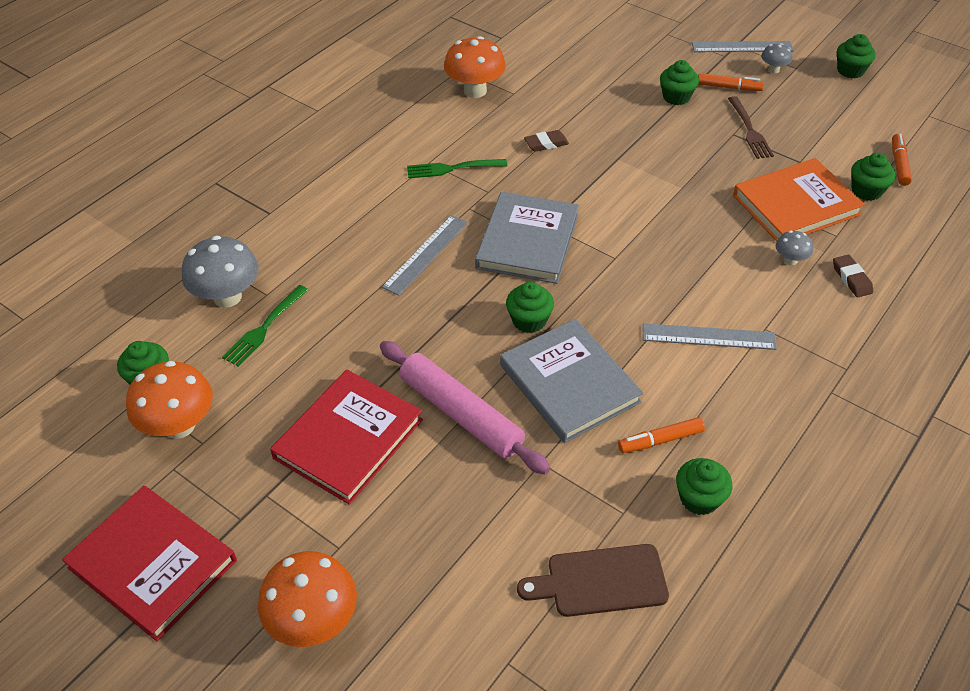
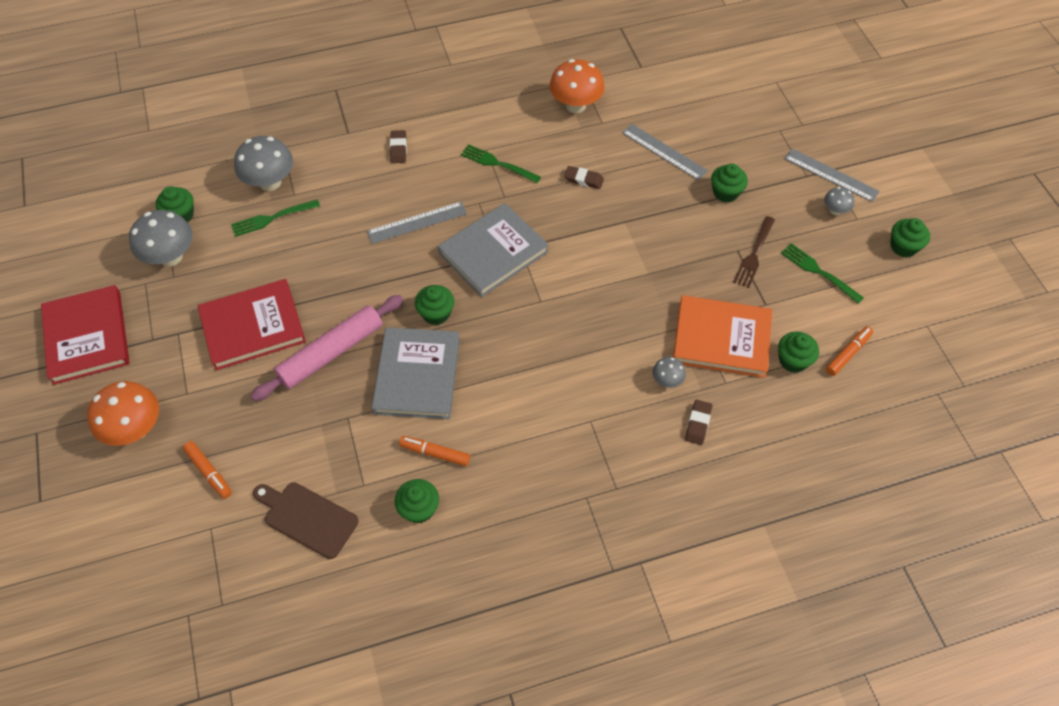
camera: 35 degrees right, 10 degrees up
(179, 425) = (171, 257): orange mushroom -> grey mushroom
(339, 202) = (398, 149): none -> brown eraser
(461, 413) = (331, 353): pink rolling pin -> pink rolling pin turned 60 degrees clockwise
(708, 336) = (544, 401): grey ruler -> grey ruler (664, 151)
(728, 87) = (778, 207): orange marker -> orange marker (209, 472)
(811, 118) = (818, 272): none -> green fork

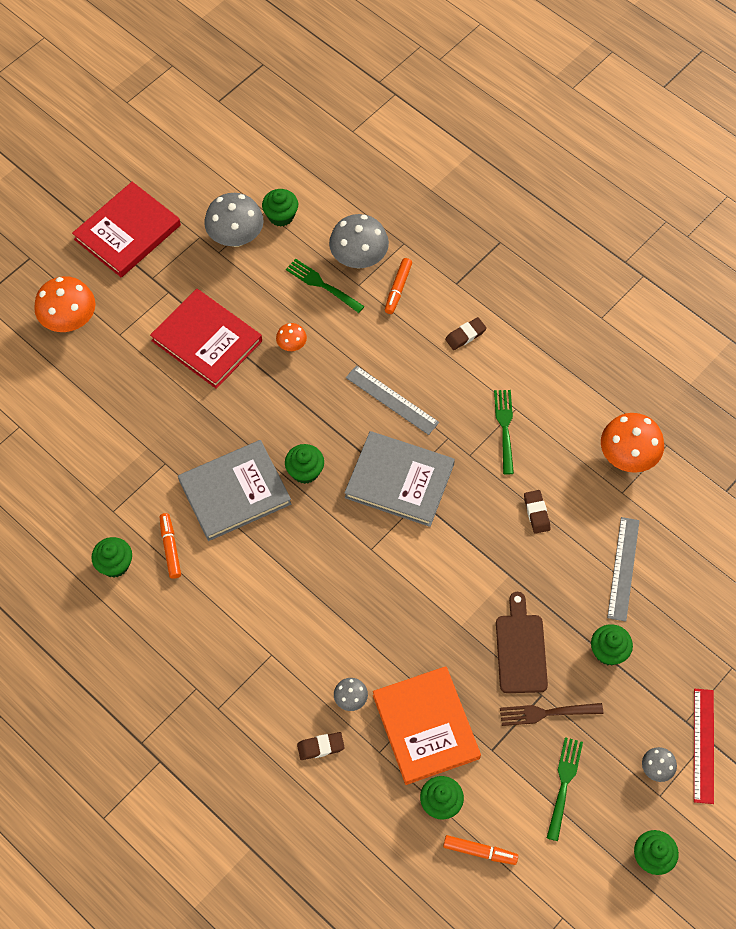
camera: 60 degrees right, 5 degrees up
(209, 472) = (63, 395): orange marker -> orange marker (398, 289)
(307, 518) = (63, 488): brown cutting board -> brown cutting board (521, 649)
(310, 266) = (292, 345): none -> orange mushroom
(331, 353) = (217, 414): pink rolling pin -> none
(831, 175) = (703, 745): grey ruler -> red ruler

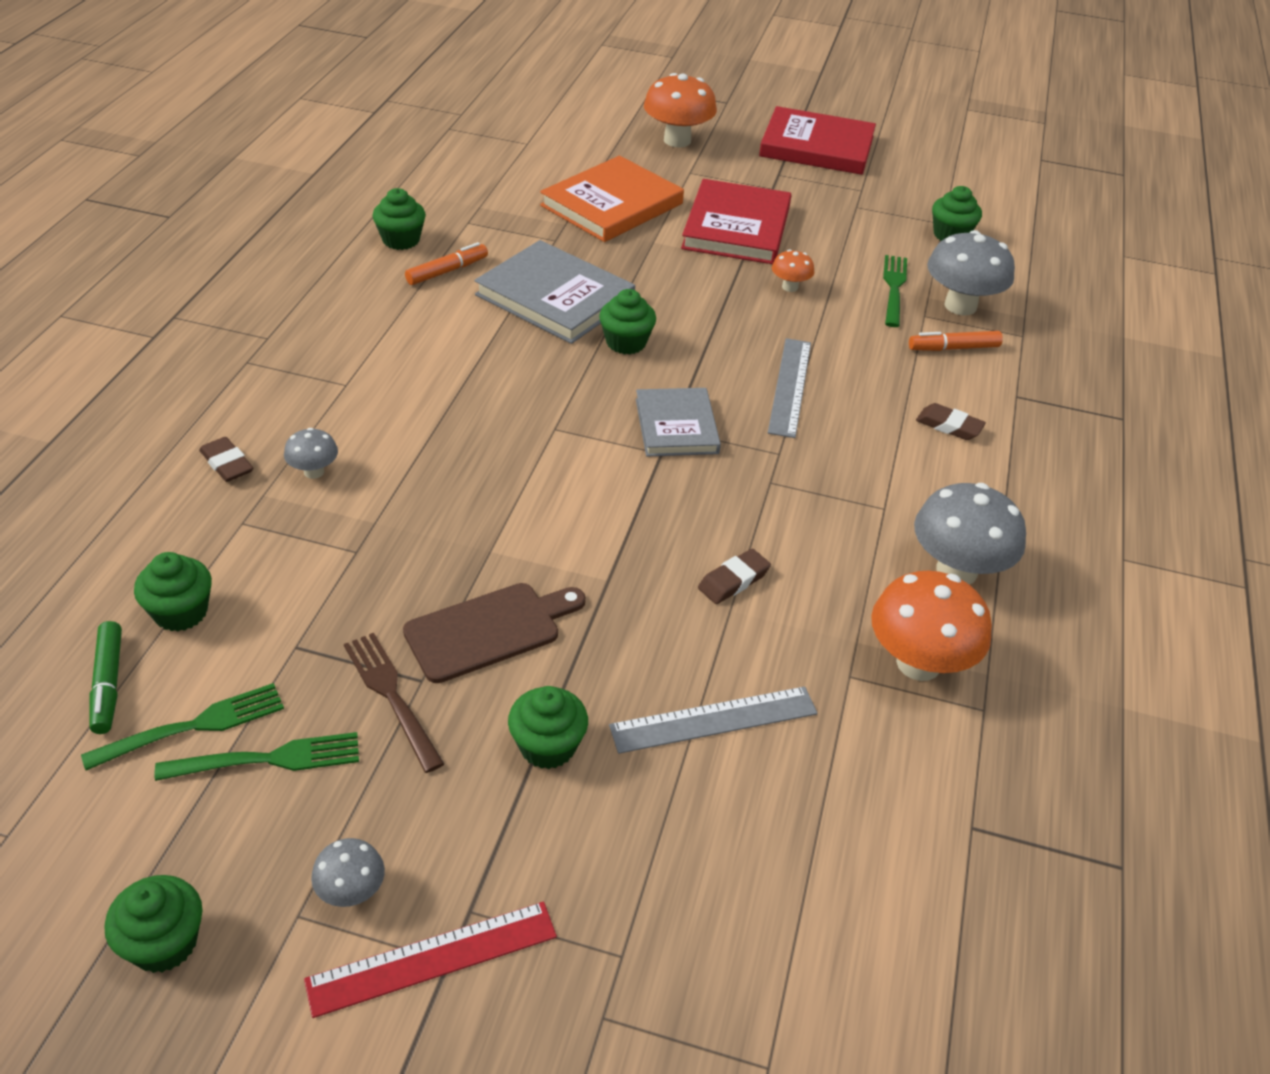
camera: 60 degrees right, 20 degrees down
(236, 237) = (888, 213): grey mushroom -> grey mushroom (956, 571)
(399, 480) = (676, 426): grey book -> grey book, size x0.64
(426, 726) = (304, 560): orange book -> orange book (612, 205)
(479, 851) = (108, 683): orange marker -> green marker
(505, 428) = (844, 505): green fork -> green fork (193, 726)

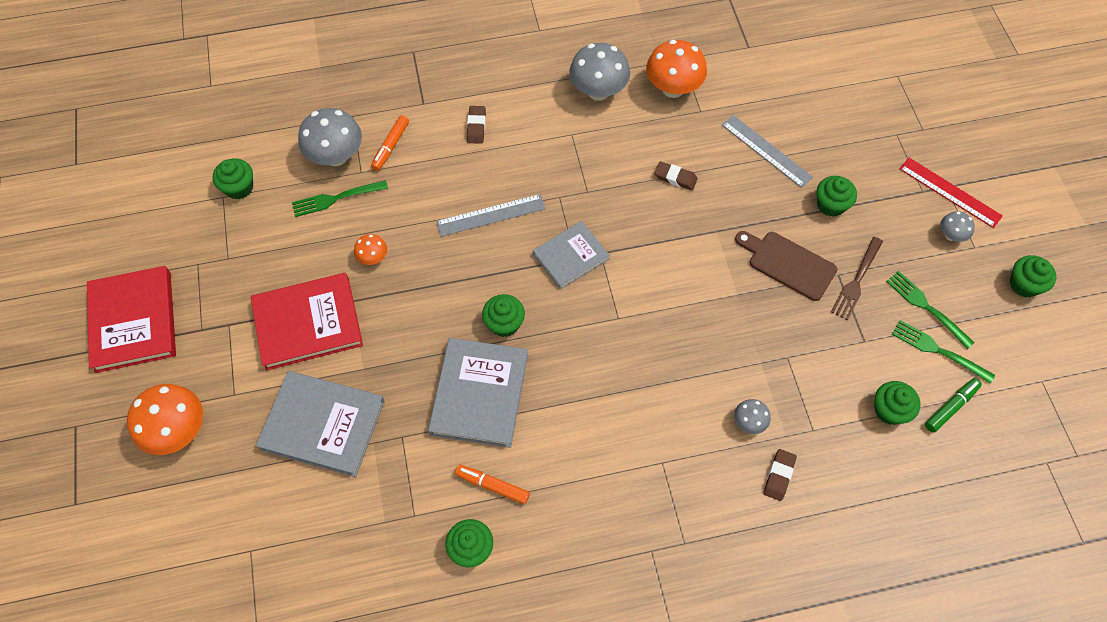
camera: 115 degrees left, 20 degrees up
(612, 205) = (323, 425): orange book -> grey book
(953, 348) = (391, 146): orange marker -> orange marker turned 60 degrees clockwise

